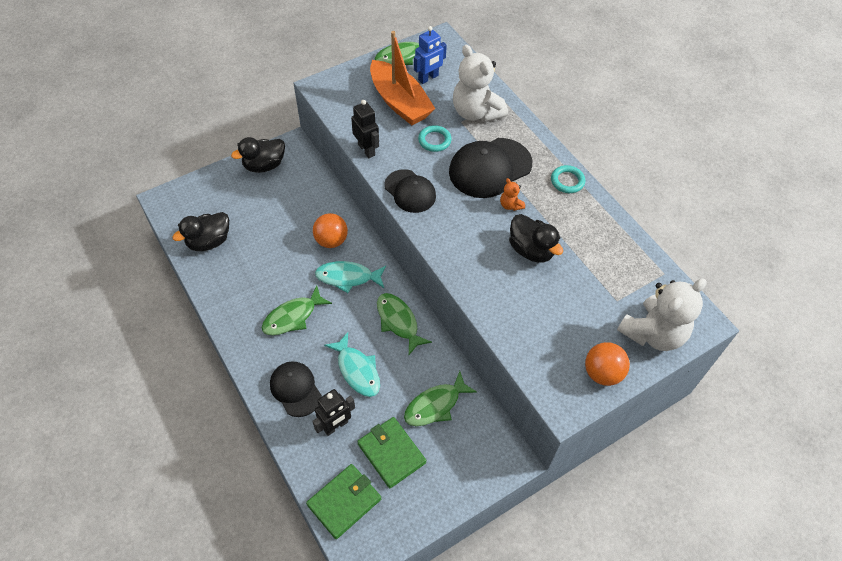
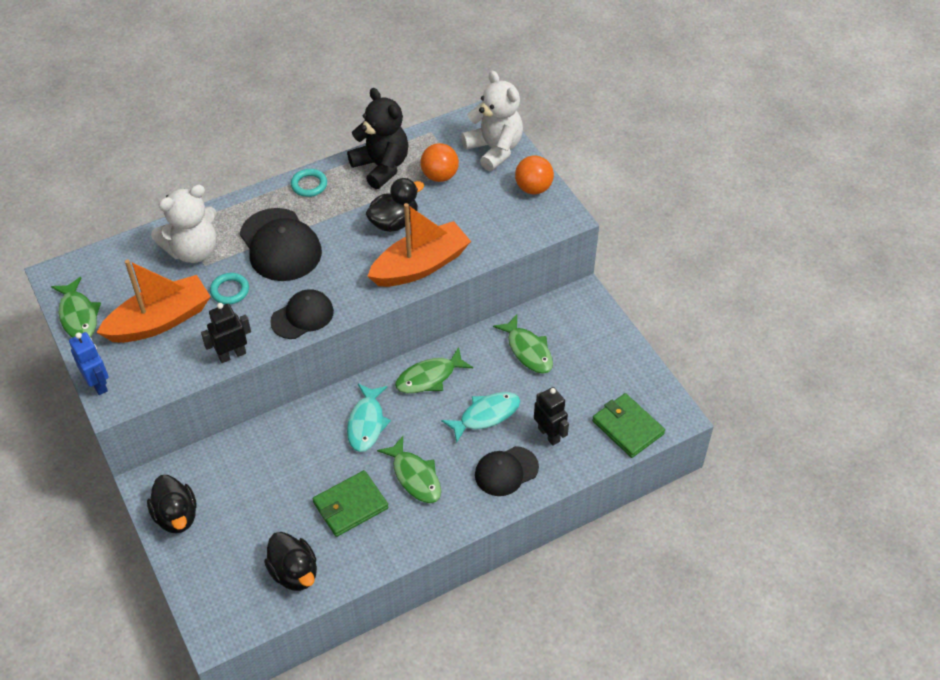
camera: 85 degrees left, 5 degrees down
(331, 240) = (312, 439): orange ball -> orange ball (439, 176)
(391, 453) = (578, 388): green wallet -> green wallet (350, 505)
(428, 78) = (124, 291): blue robot -> blue robot (98, 384)
(478, 275) = (420, 266): none -> orange boat
(510, 205) = (334, 233): orange teddy bear -> none
(604, 234) = (381, 166): none -> black teddy bear

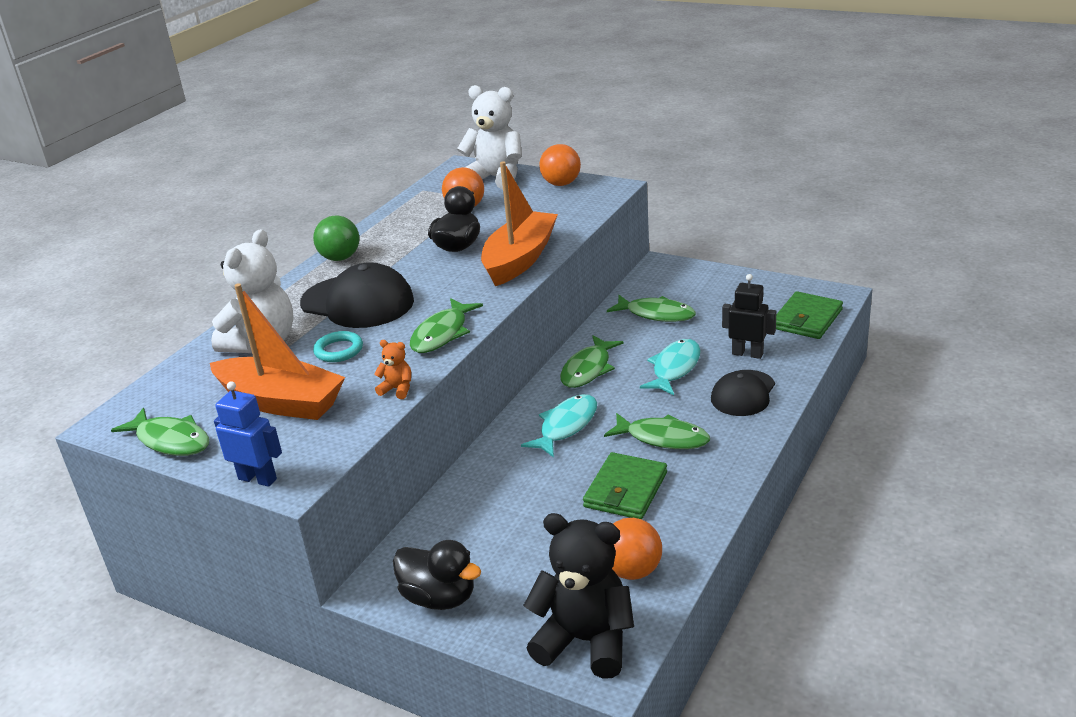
camera: 30 degrees left, 20 degrees down
(160, 321) = (281, 402): orange boat -> orange boat turned 90 degrees clockwise
(232, 355) = (397, 389): black robot -> orange teddy bear
(294, 572) = (632, 571): black duck -> orange ball
(302, 316) = (442, 334): black cap -> green fish
(309, 185) = (340, 258): turquoise ring -> green ball
(366, 423) = (566, 426): turquoise fish -> turquoise fish turned 120 degrees counterclockwise
(381, 166) = (401, 223): black teddy bear -> black teddy bear (585, 641)
(627, 427) = (807, 319): green wallet -> green wallet turned 75 degrees counterclockwise

